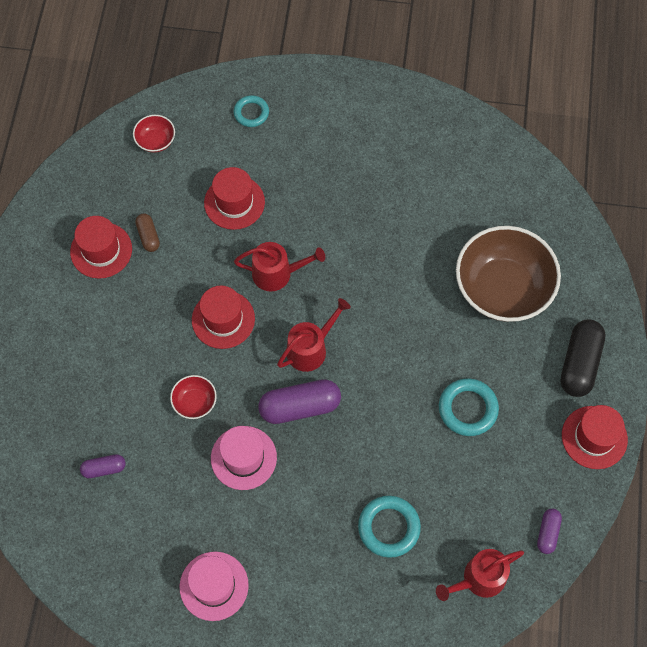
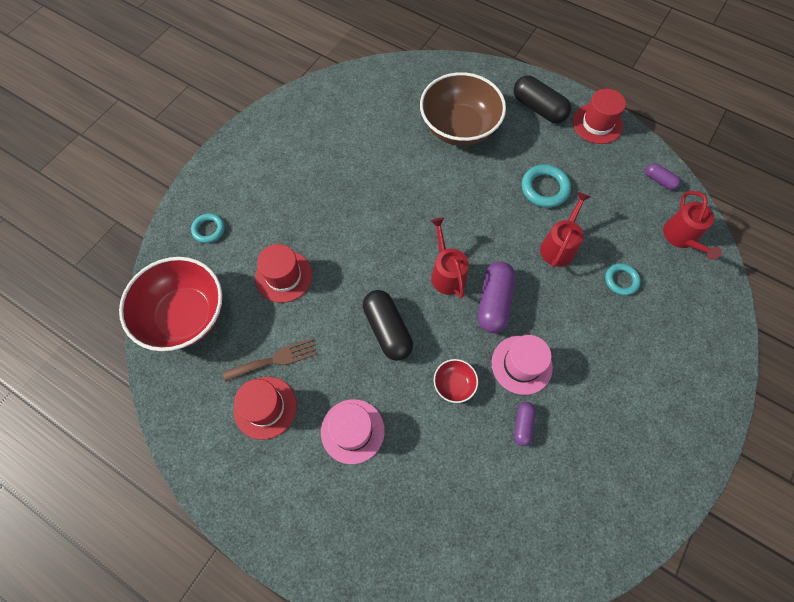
camera: 65 degrees left, 0 degrees up
(104, 468) = (484, 492): purple capsule -> purple capsule (522, 425)
(148, 236) = (275, 359): brown capsule -> brown fork
(156, 141) = (185, 315): red bowl -> red bowl, size x2.31
(214, 586) = (629, 437): pink hat -> pink hat (352, 431)
(223, 319) = (387, 329): red hat -> black capsule
(277, 273) = (367, 271): red watering can -> red watering can (559, 246)
(389, 527) = (621, 280): turquoise ring -> turquoise ring, size x0.66

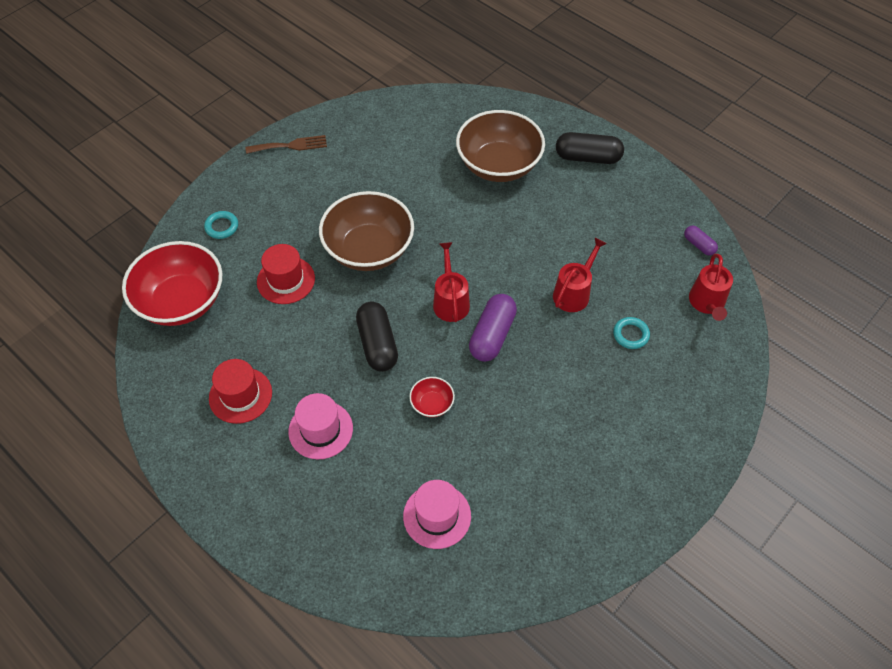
camera: 10 degrees right, 10 degrees down
(275, 359) = (260, 354): brown fork -> brown fork (290, 146)
(357, 232) = (369, 249): none -> brown bowl
(521, 364) = (505, 397): pink hat -> pink hat (437, 516)
(522, 425) = (492, 452): purple capsule -> none
(538, 108) = (587, 157): black capsule -> black capsule turned 45 degrees counterclockwise
(544, 188) = (573, 236): turquoise ring -> none
(597, 124) = (647, 181): red hat -> none

